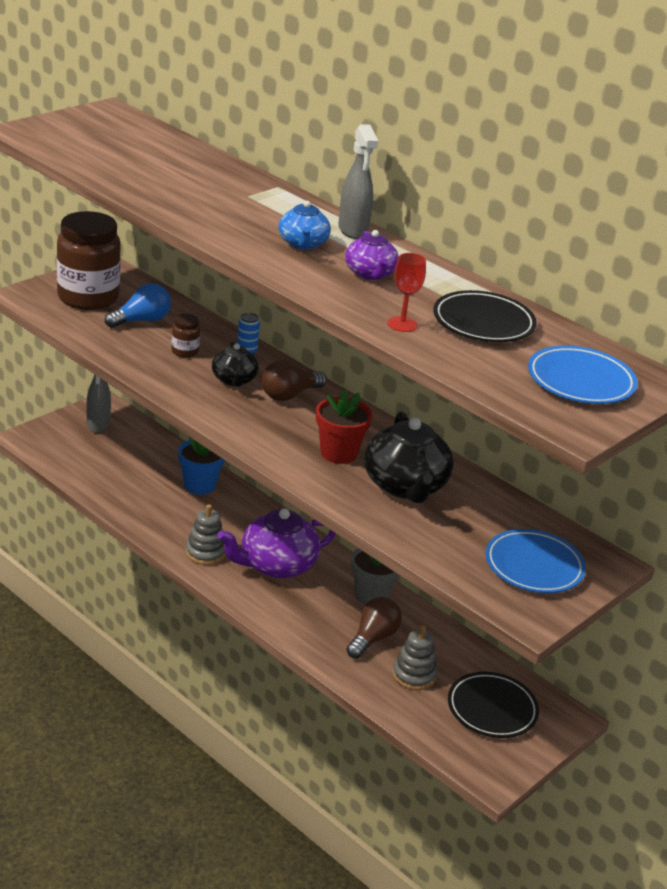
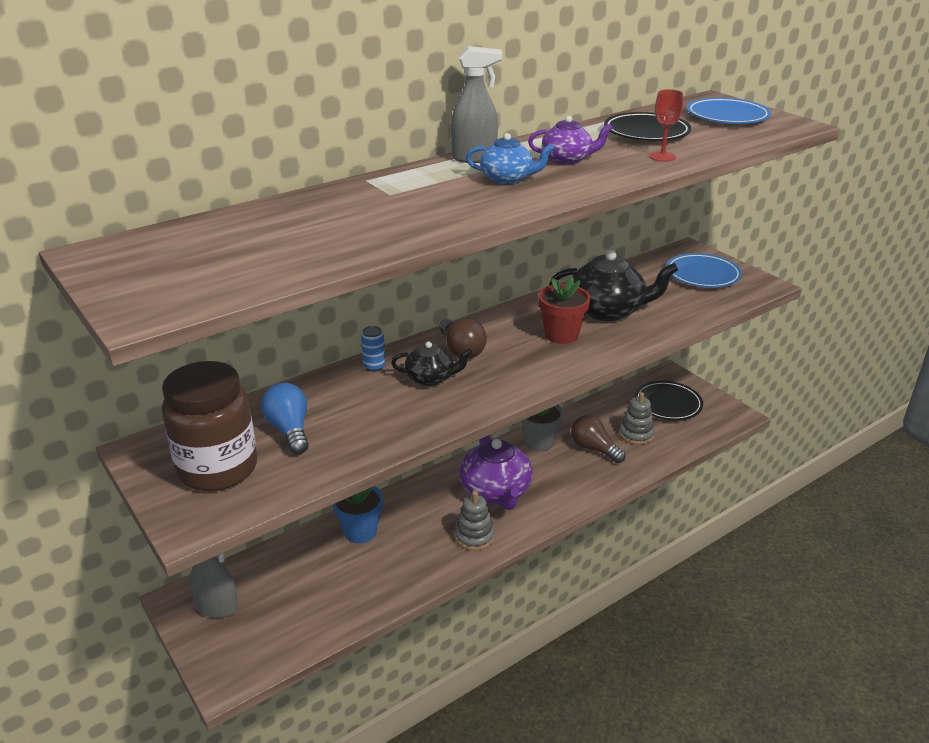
camera: 75 degrees left, 0 degrees up
(185, 351) = (367, 404): brown jar -> none

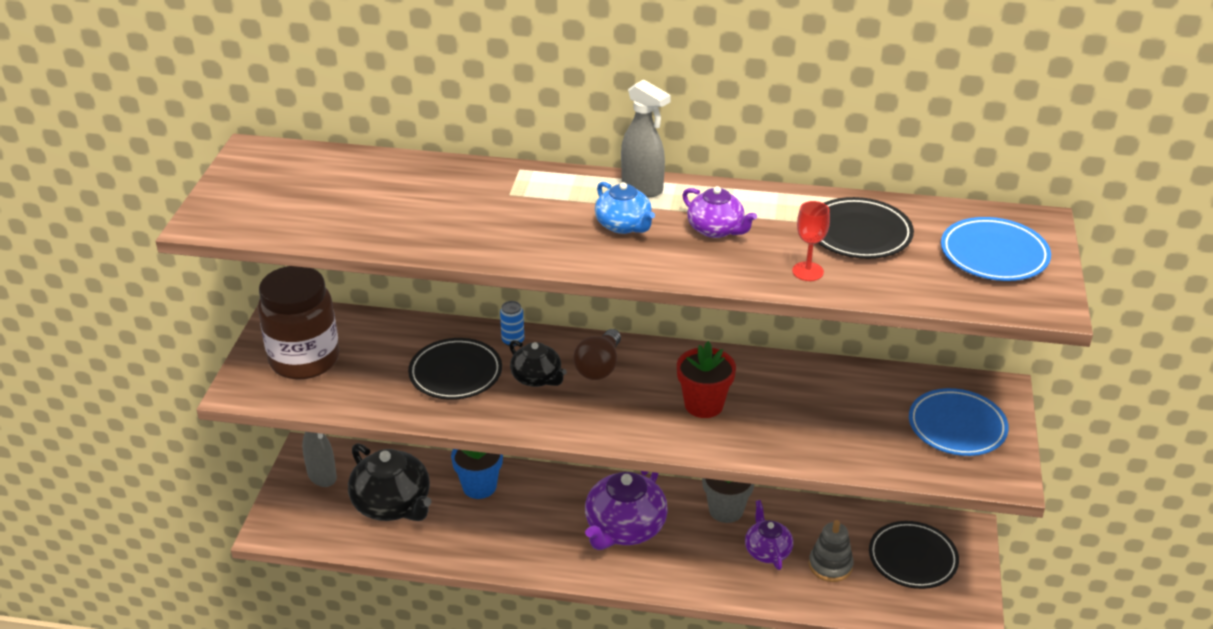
camera: 45 degrees right, 5 degrees up
(289, 430) = (383, 358): blue light bulb -> none
(366, 408) = (455, 373): none -> black plate
(474, 536) = (555, 553): grey stacking toy -> none
(594, 449) = (767, 551): brown light bulb -> purple teapot
(607, 310) = (788, 407): black teapot -> black teapot (392, 504)

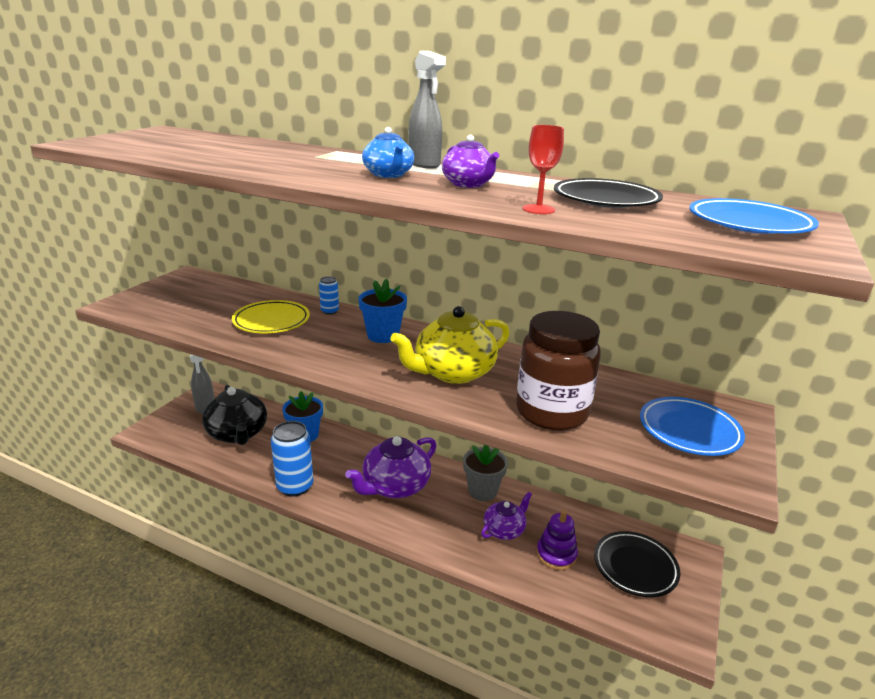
camera: 15 degrees right, 10 degrees down
(304, 360) = (175, 297): brown jar -> brown jar (551, 412)
(455, 373) = (271, 321): black plate -> yellow plate
(509, 557) = (295, 486): none -> blue can
(537, 378) = (329, 334): black teapot -> none
(599, 367) = (383, 335): brown light bulb -> blue flower pot
(704, 405) = (453, 372): red flower pot -> yellow teapot
(767, 551) = (504, 530): purple teapot -> purple teapot turned 45 degrees clockwise
(830, 565) = (556, 555): grey stacking toy -> purple stacking toy

